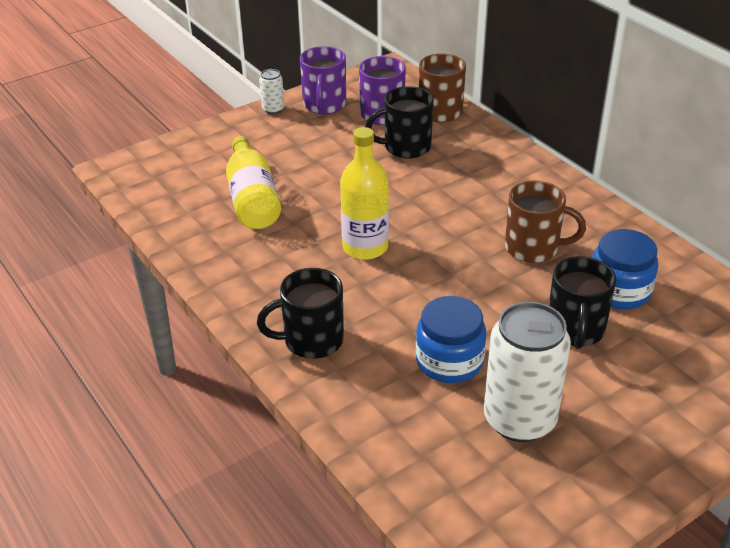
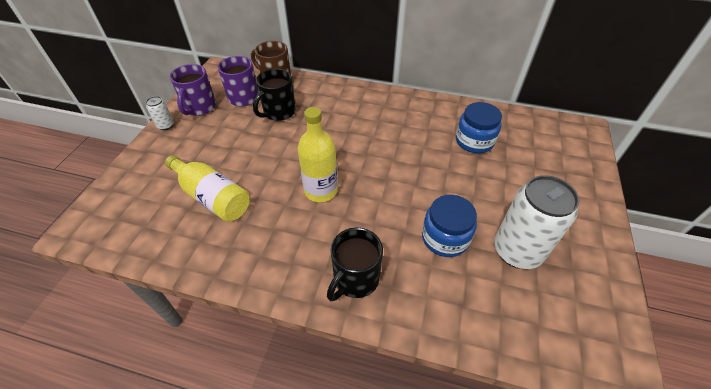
camera: 40 degrees left, 10 degrees up
(324, 105) = (199, 107): purple mug -> purple mug turned 45 degrees clockwise
(533, 248) = (410, 139): brown mug -> none
(575, 330) = (481, 176): black mug -> none

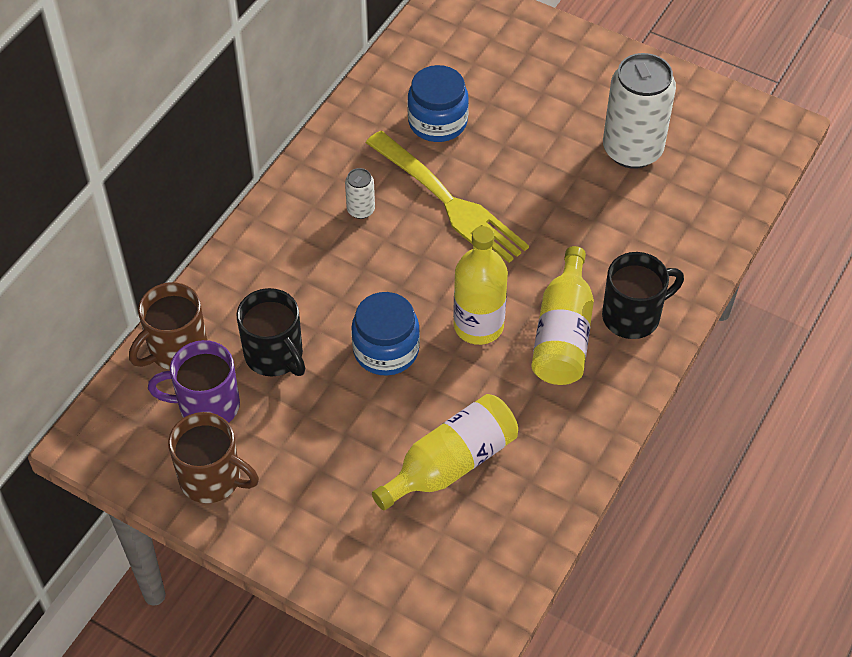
camera: 75 degrees left, 5 degrees up
(166, 125) = (247, 534): white can -> white can (361, 210)
(199, 107) = (212, 478): purple mug -> brown mug
(326, 237) = (563, 334): none -> yellow bottle
(355, 279) = (633, 316): black mug -> black mug turned 75 degrees counterclockwise
(412, 158) = (449, 203): none -> yellow fork
(445, 238) = (596, 211): blue jar -> blue jar (386, 350)

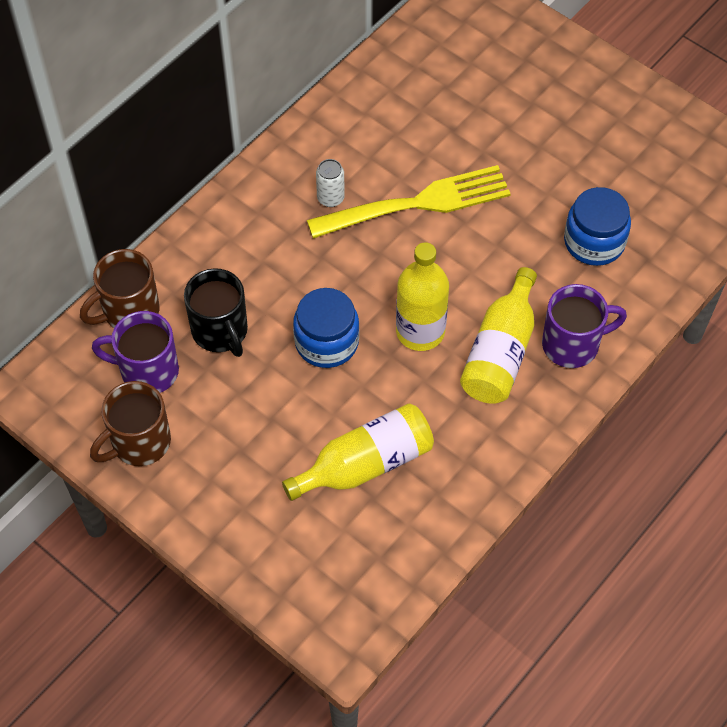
camera: 10 degrees right, 5 degrees up
(212, 478) = (139, 443): brown mug -> brown mug turned 105 degrees clockwise
(437, 122) = (423, 119): blue jar -> blue jar (594, 242)
(449, 203) = (417, 204): yellow fork -> yellow fork turned 75 degrees counterclockwise
(632, 150) = (609, 174): white can -> none
(633, 316) = (572, 344): black mug -> purple mug

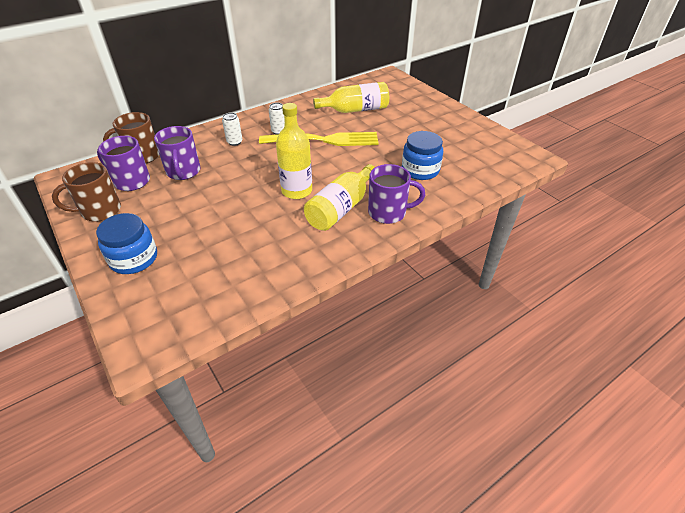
camera: 15 degrees right, 15 degrees down
(220, 331) = (183, 172): black mug -> purple mug
(267, 242) = (234, 142): none -> white can
(326, 342) = (239, 186): blue jar -> blue jar (134, 259)
(365, 464) = (225, 247): yellow bottle -> yellow bottle (355, 110)

